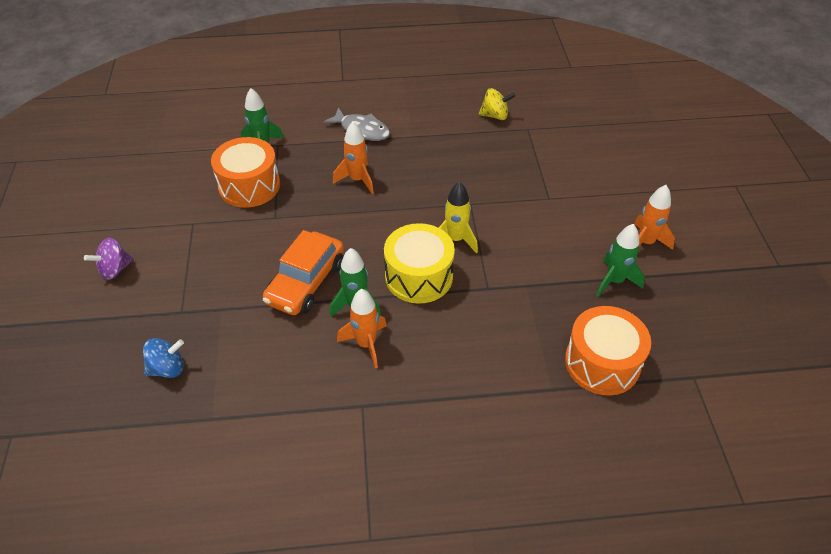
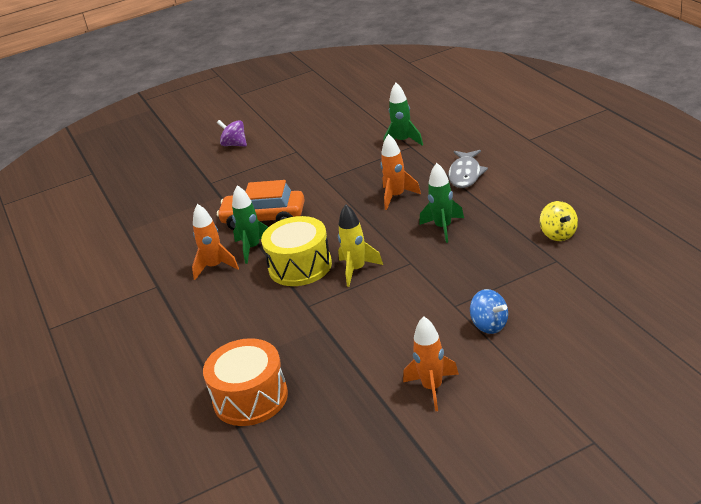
camera: 75 degrees right, 15 degrees down
(168, 368) = (159, 199): blue spinning top -> blue spinning top (489, 325)
(249, 186) = (352, 155): orange drum -> none
(614, 281) = (361, 380): green rocket -> green rocket (443, 228)

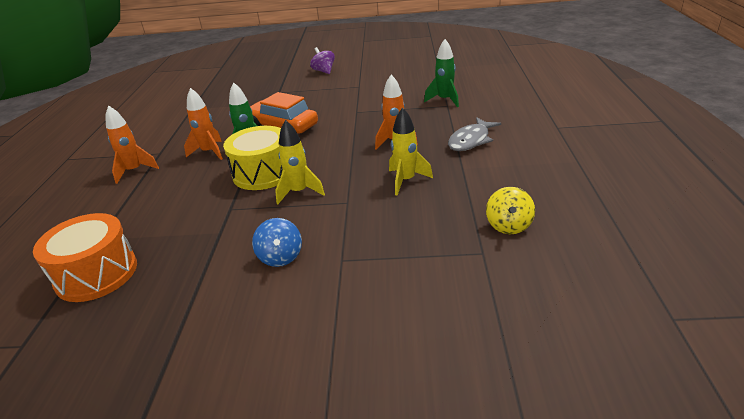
camera: 25 degrees right, 0 degrees up
(432, 388) = (231, 342): orange rocket -> orange rocket (134, 171)
(443, 228) = (406, 181): green rocket -> yellow rocket
(489, 325) = (351, 296): blue spinning top -> blue spinning top (280, 257)

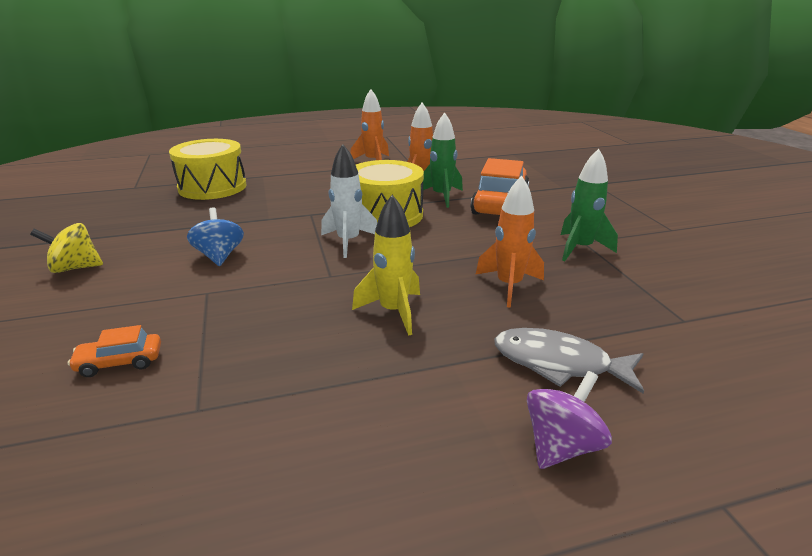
camera: 70 degrees right, 5 degrees down
(96, 274) = (212, 187): orange drum -> yellow drum
(280, 257) = (219, 256): blue spinning top -> blue spinning top turned 105 degrees clockwise
(299, 192) = (348, 242): yellow rocket -> white rocket
(324, 71) = (693, 197): purple spinning top -> purple spinning top (561, 446)
(424, 293) = (120, 362): none -> orange car
(445, 100) = (704, 315): green rocket -> green rocket (580, 248)
(508, 225) = (270, 435): yellow spinning top -> yellow spinning top (75, 268)

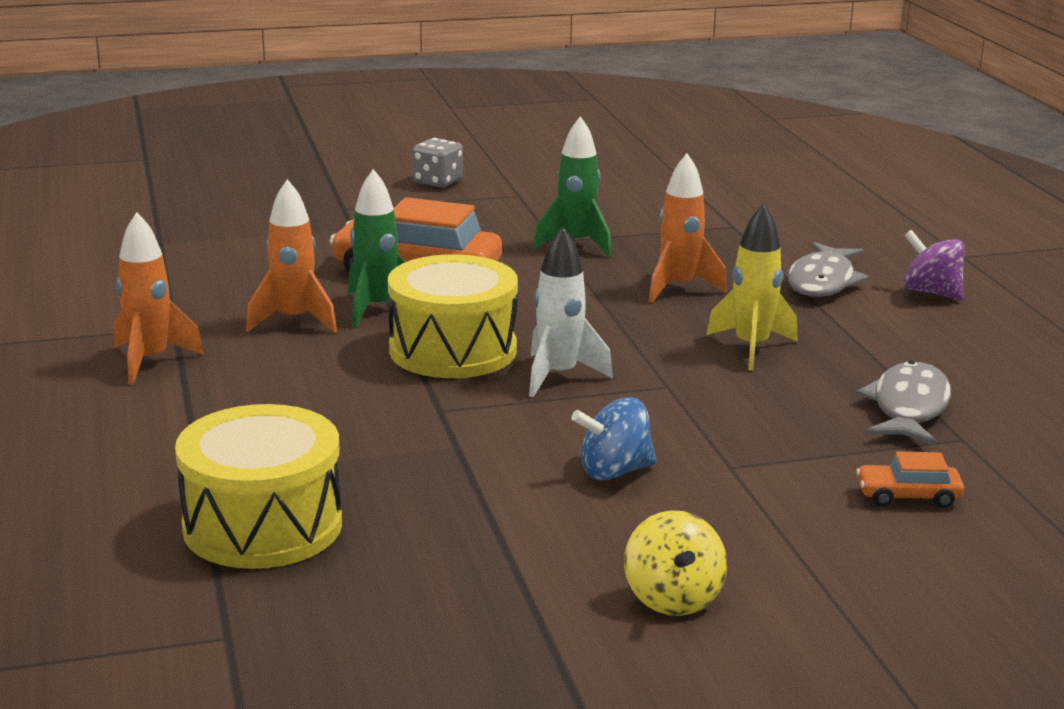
camera: 90 degrees left, 5 degrees down
(120, 362) = (908, 496): orange car -> orange car turned 105 degrees clockwise
(266, 384) = (908, 408): none -> grey fish
(670, 205) = (437, 182): none -> grey dice

